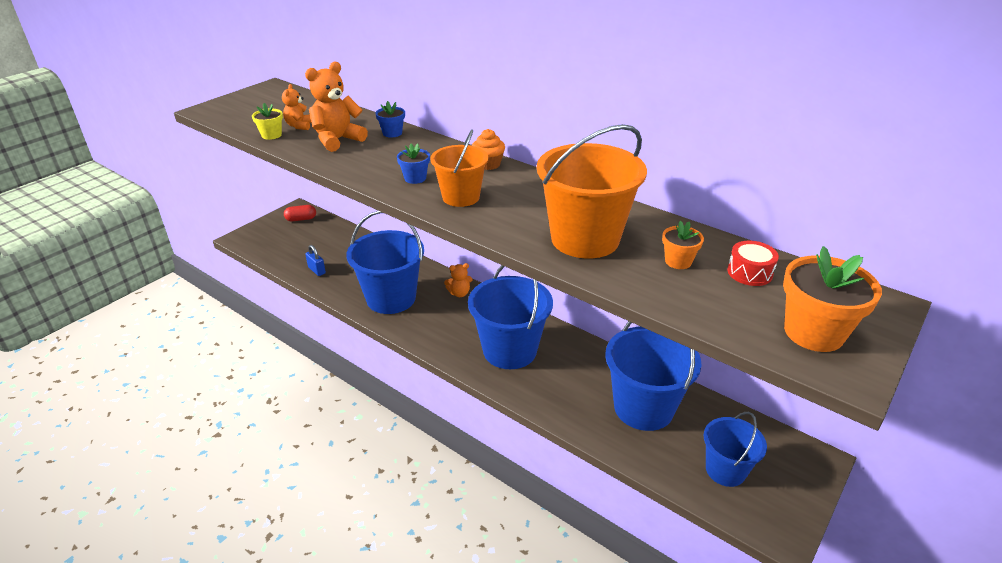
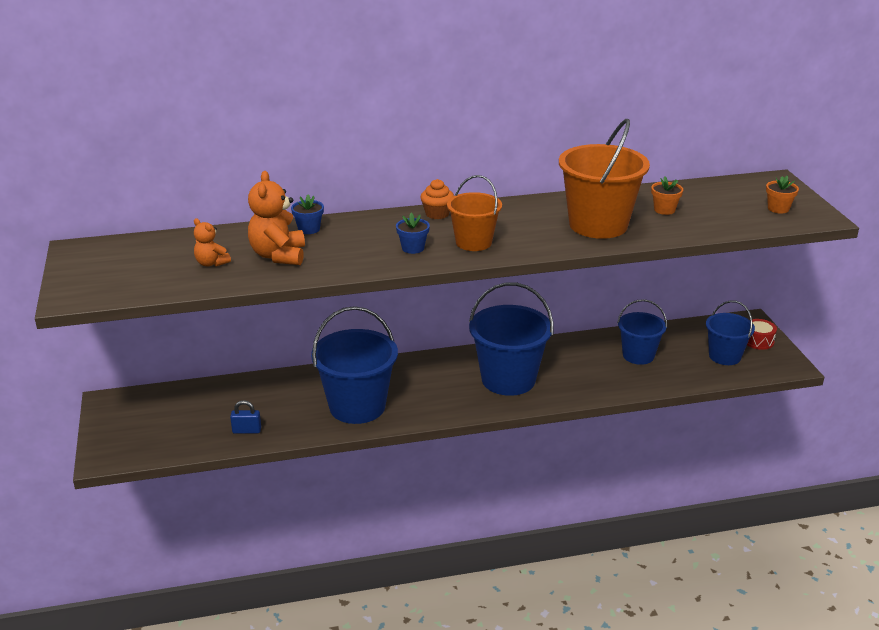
camera: 50 degrees left, 5 degrees down
(271, 135) = (207, 282): yellow flower pot -> none
(301, 219) = (132, 406): red capsule -> none
(459, 293) = (402, 369): orange teddy bear -> none
(643, 408) = (638, 355): blue bucket -> blue bucket, size x0.60
(749, 272) = (703, 197): red drum -> red drum (758, 341)
(813, 333) = (778, 208): orange flower pot -> orange flower pot, size x0.53

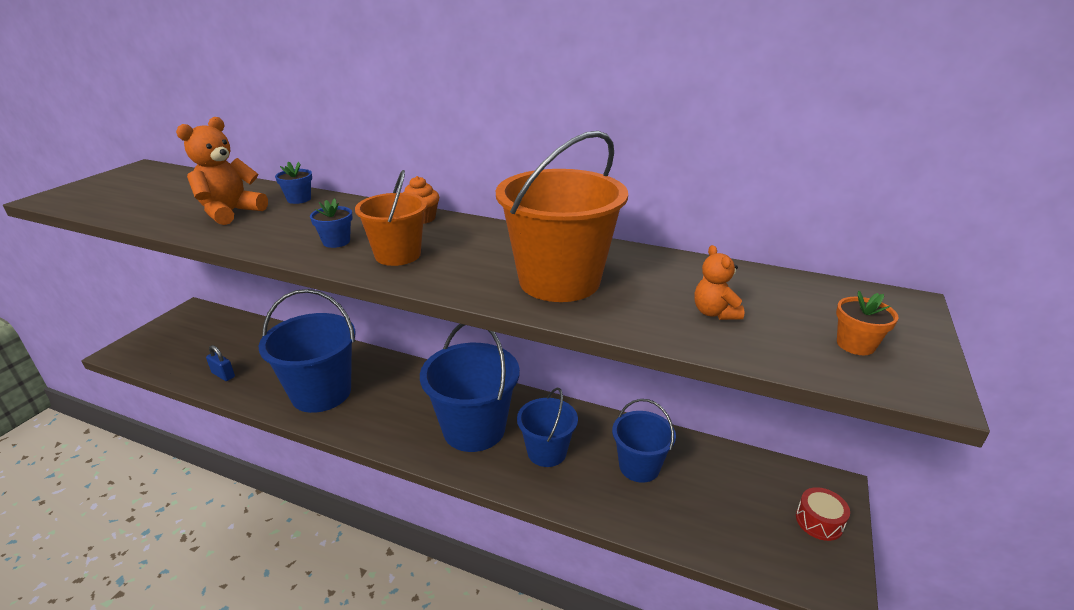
camera: 35 degrees right, 0 degrees up
(211, 263) = (178, 203): orange teddy bear -> orange teddy bear (714, 313)
(664, 210) = (672, 290): orange flower pot -> none
(724, 356) = (749, 521): blue bucket -> blue bucket (547, 452)

